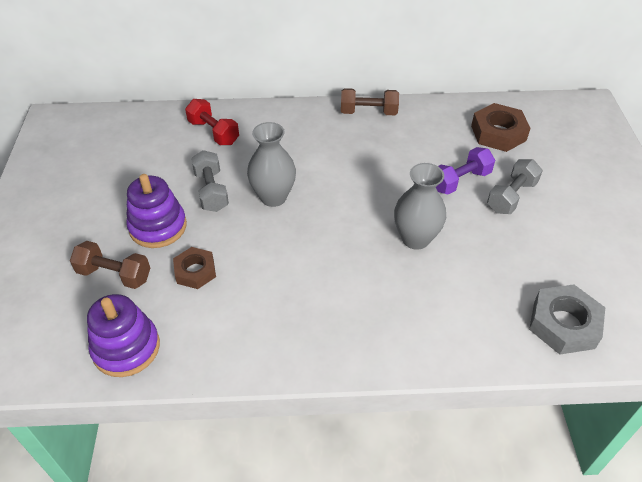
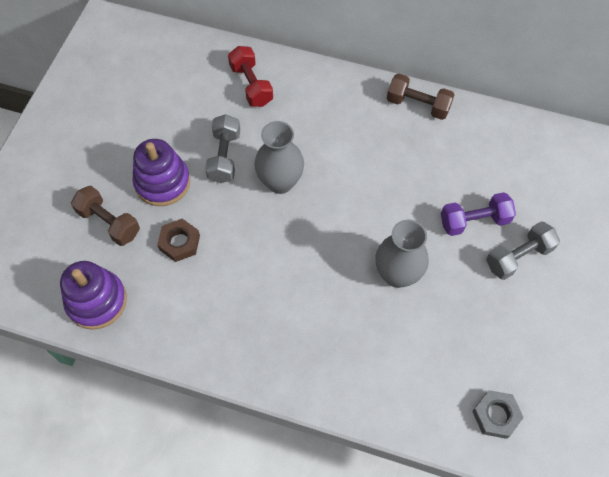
camera: 20 degrees right, 15 degrees up
(498, 133) = (545, 173): brown nut -> none
(564, 324) = (496, 415): grey nut -> grey nut, size x0.65

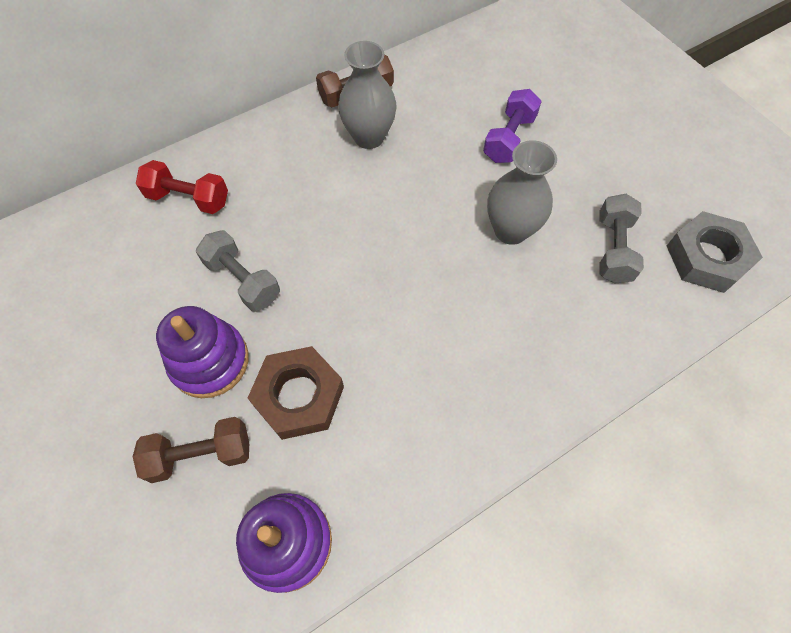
camera: 50 degrees left, 0 degrees up
(179, 242) = (299, 396): brown nut -> brown nut, size x1.54
(280, 182) = (323, 253): grey vase -> grey vase (369, 137)
(496, 415) = (707, 257): grey nut -> grey nut, size x1.54
(518, 257) = (570, 134): grey dumbbell -> grey dumbbell (613, 249)

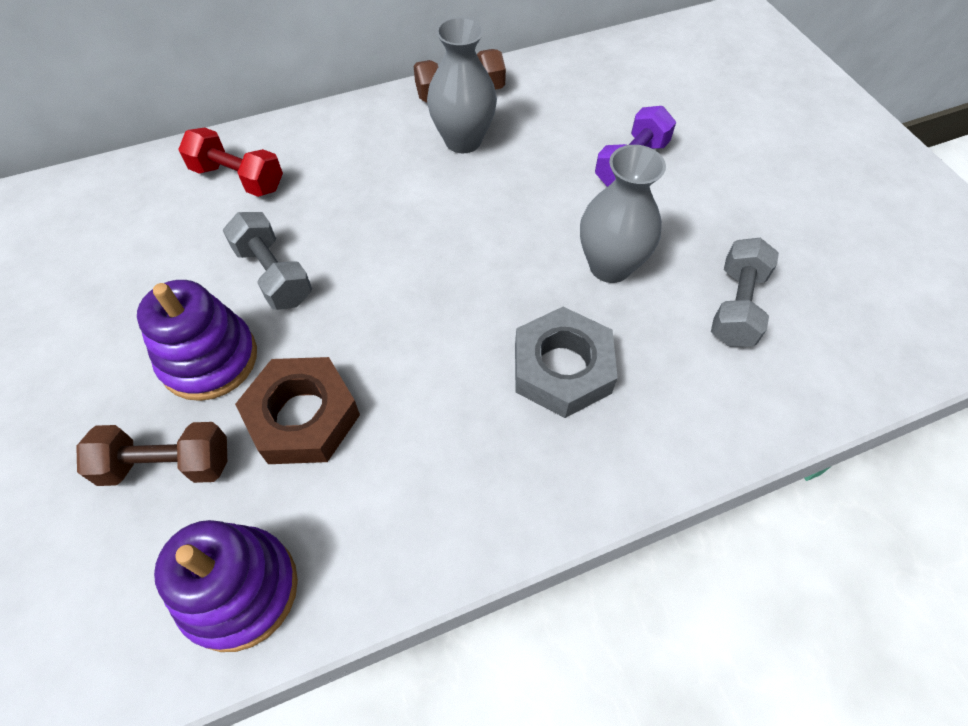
camera: 10 degrees right, 5 degrees down
(707, 257) = (858, 334): grey nut -> grey nut (562, 369)

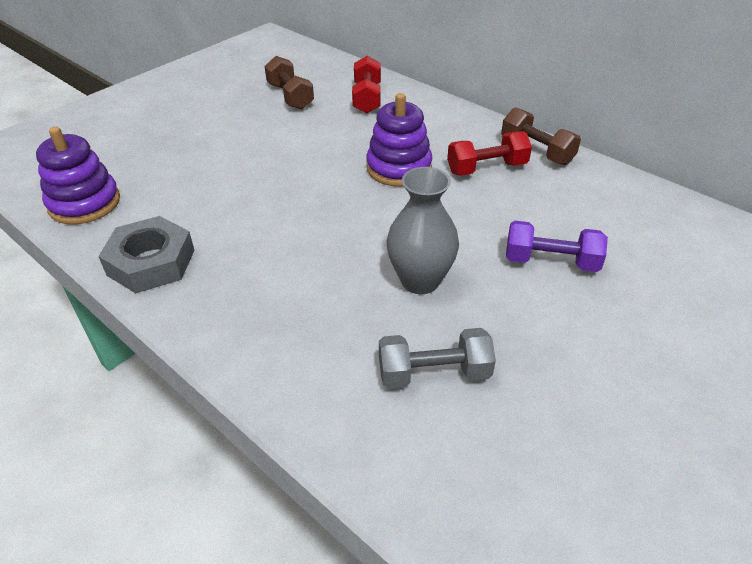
camera: 65 degrees right, 15 degrees down
(167, 465) = (151, 152): brown dumbbell -> brown dumbbell (290, 96)
(209, 359) = (226, 139): purple stacking toy -> purple stacking toy (399, 168)
(274, 275) = (301, 137): grey dumbbell -> none
(302, 417) = (203, 184): brown nut -> none
(463, 140) = (487, 168): grey vase -> red dumbbell
(562, 369) = (300, 282): grey nut -> grey nut (151, 262)

